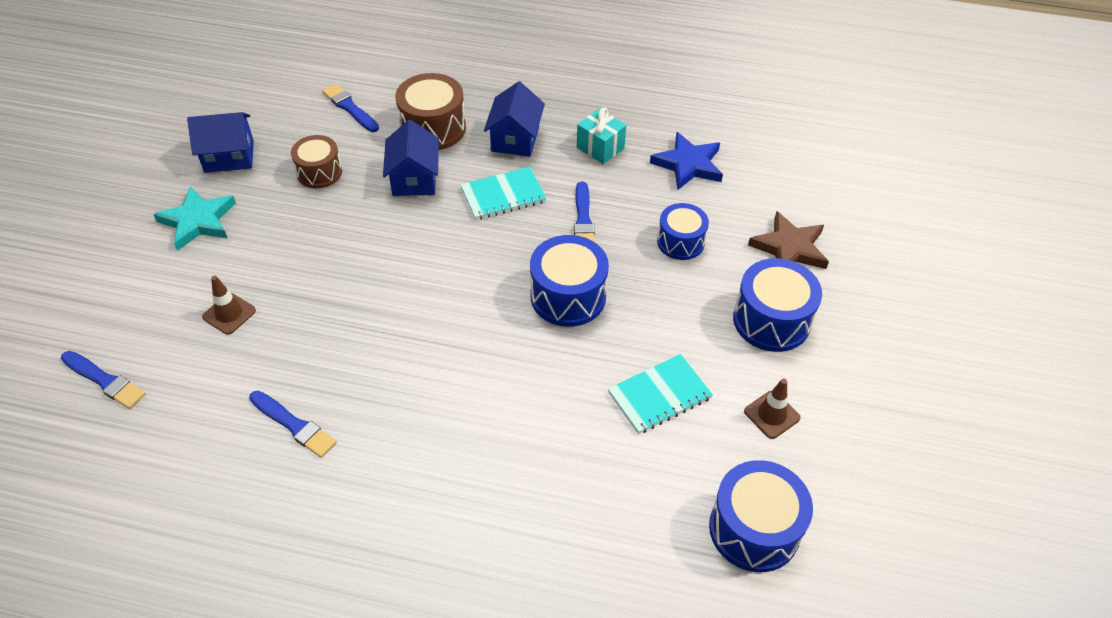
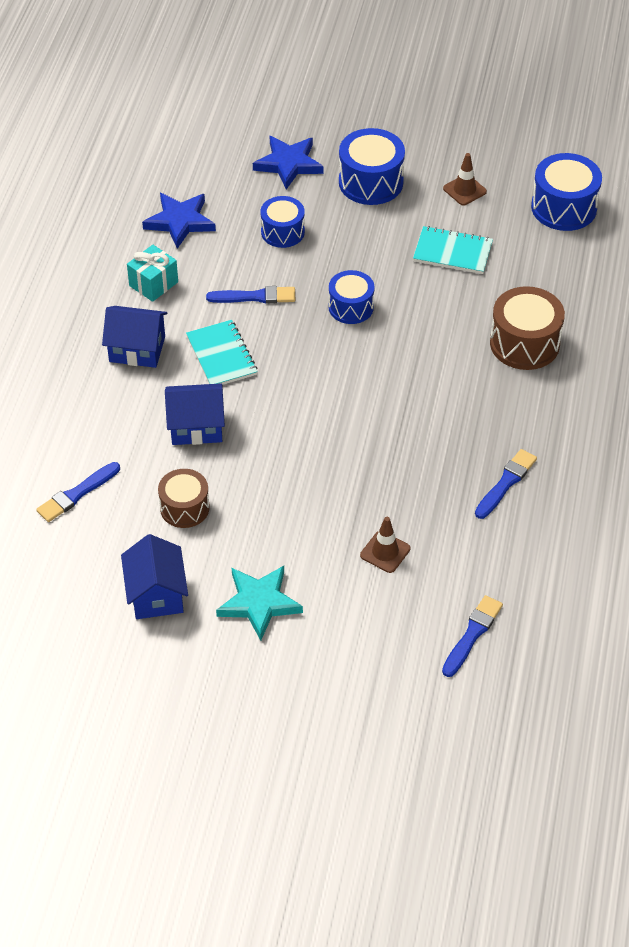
camera: 90 degrees left, 0 degrees up
(433, 128) = (116, 417): brown drum -> brown drum (524, 343)
(568, 296) = (351, 307): blue drum -> blue drum, size x0.66
(659, 395) = (452, 252): turquoise notebook -> turquoise notebook turned 45 degrees counterclockwise
(789, 248) = (288, 164): brown star -> blue star

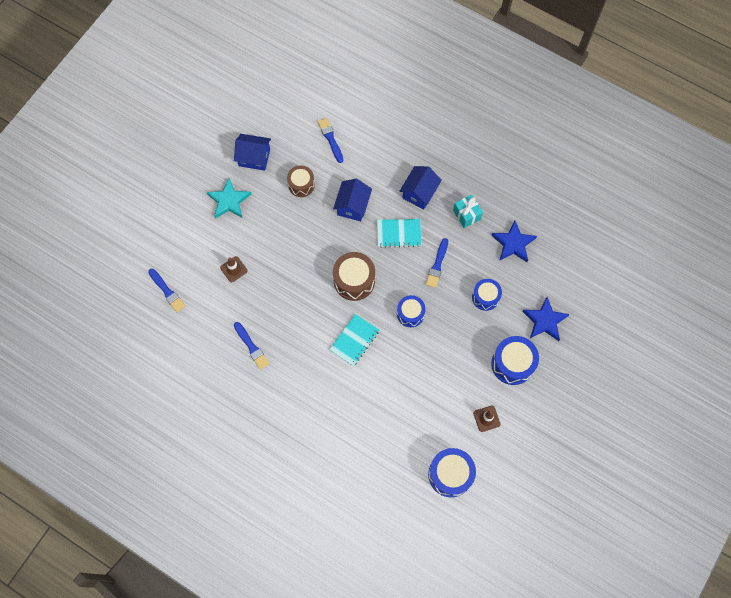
camera: 110 degrees right, 20 degrees up
(452, 252) = (434, 389): turquoise notebook -> turquoise notebook (354, 340)
(524, 343) = (346, 400): brown drum -> brown drum (354, 281)

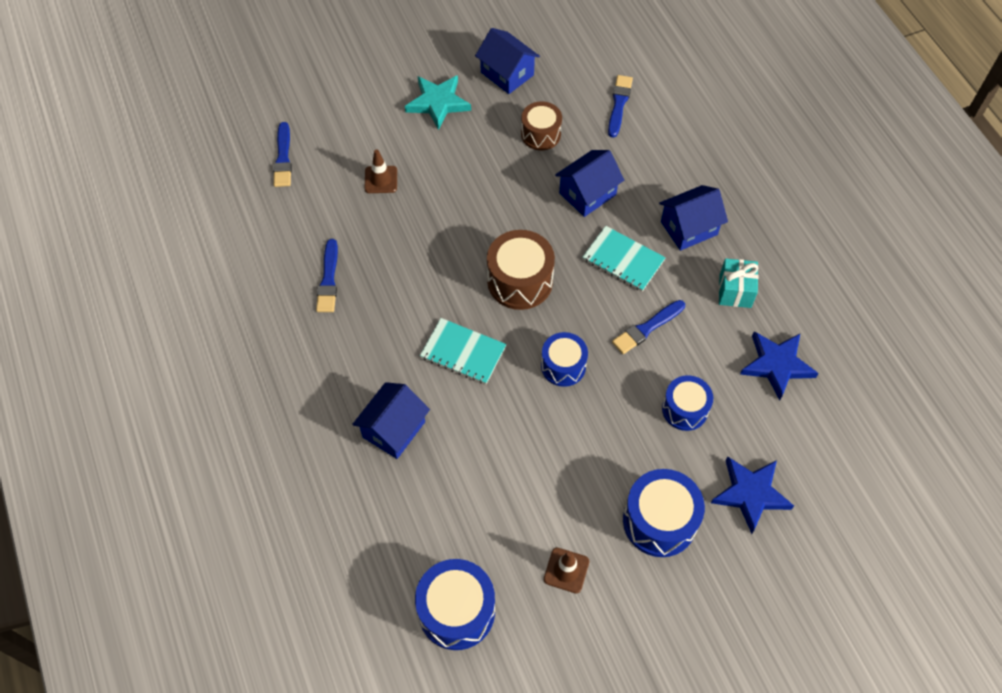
camera: 35 degrees right, 10 degrees down
(351, 406) = (394, 429): none -> blue house
(354, 340) = (463, 352): turquoise notebook -> turquoise notebook turned 45 degrees clockwise

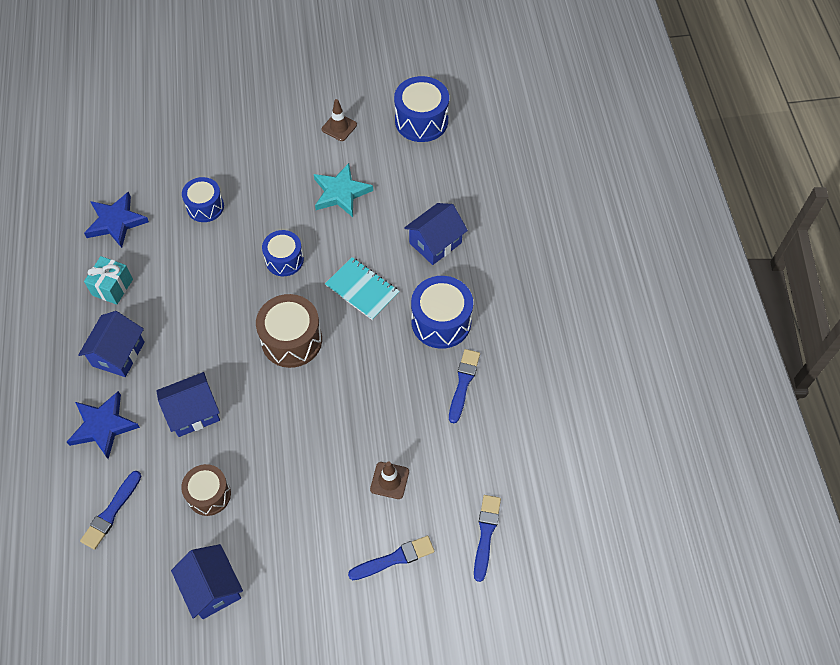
camera: 165 degrees left, 0 degrees up
(438, 103) = (302, 565): turquoise star -> turquoise star (341, 192)
(623, 260) = (192, 338): turquoise notebook -> none
(647, 328) = (202, 274): blue brush -> blue brush (394, 558)
(659, 521) = (262, 141): blue drum -> blue drum (441, 321)
(689, 228) = (118, 354): blue house -> blue house turned 60 degrees counterclockwise
(750, 493) = (189, 143): blue star -> blue star (103, 426)

